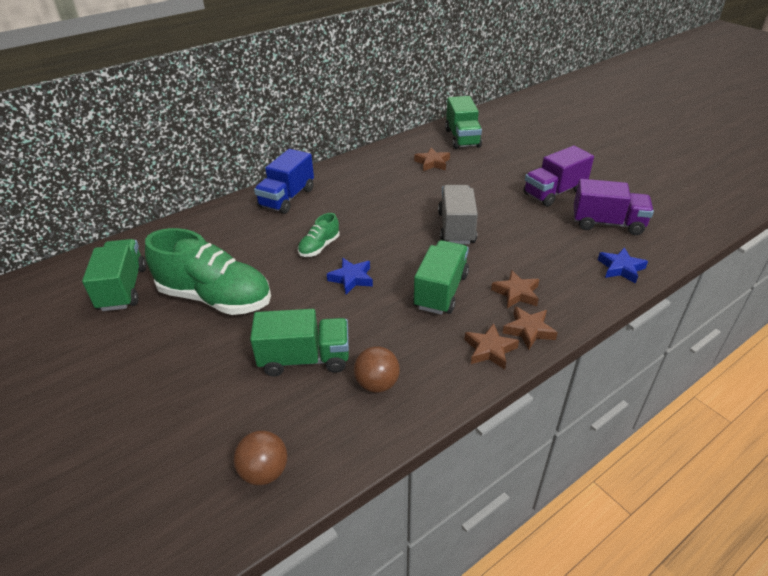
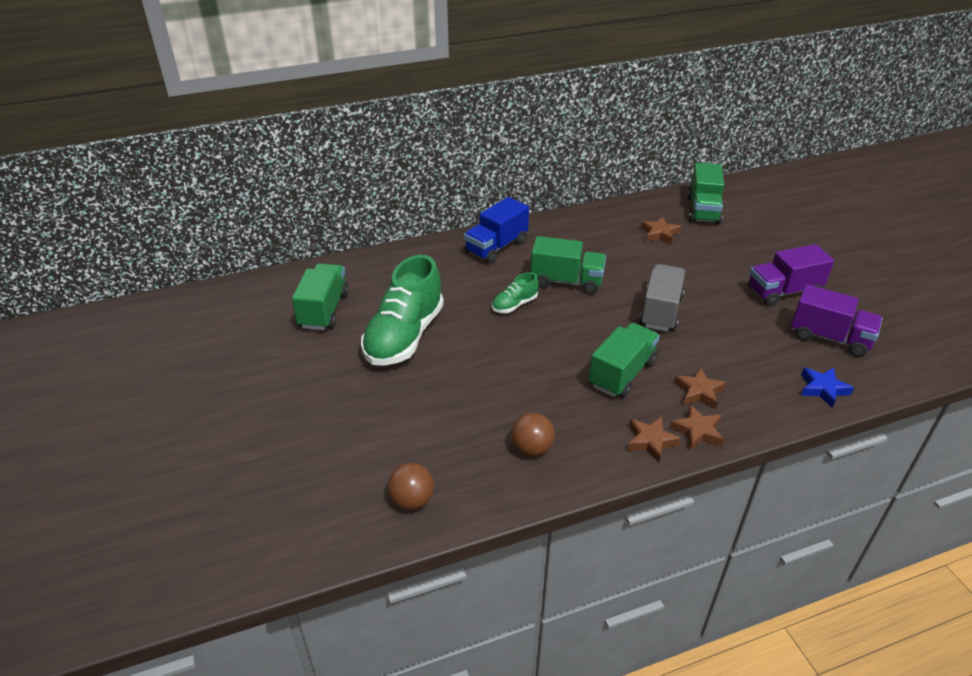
camera: 15 degrees right, 0 degrees up
(215, 298) = (404, 336): green shoe -> green shoe turned 75 degrees clockwise
(305, 359) = (472, 411): green truck -> green truck (566, 281)
(351, 278) = (537, 343): blue star -> none

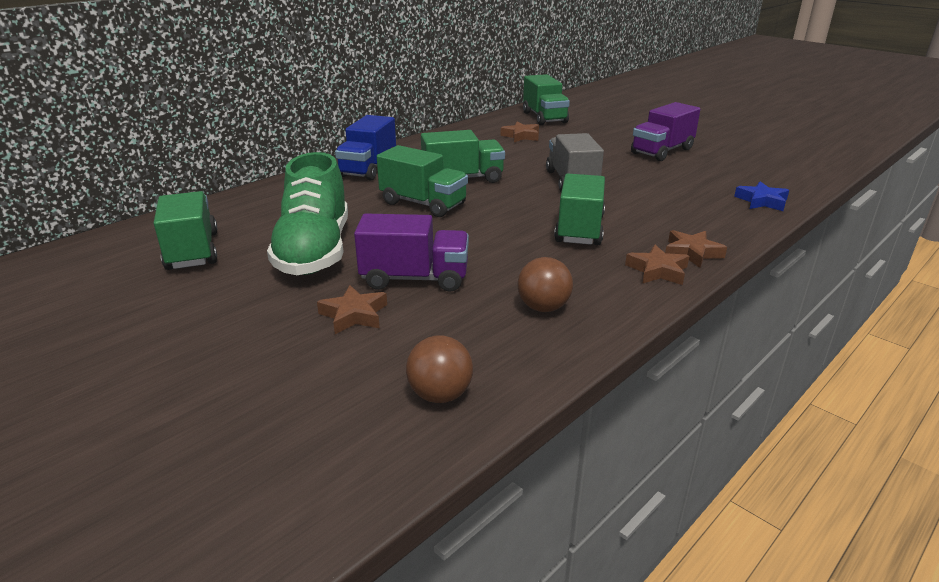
camera: 25 degrees left, 10 degrees down
(514, 305) = (423, 204): green shoe -> green truck
(699, 392) = (663, 226): brown star -> brown star (354, 315)
(829, 338) = (729, 170): purple truck -> purple truck (415, 278)

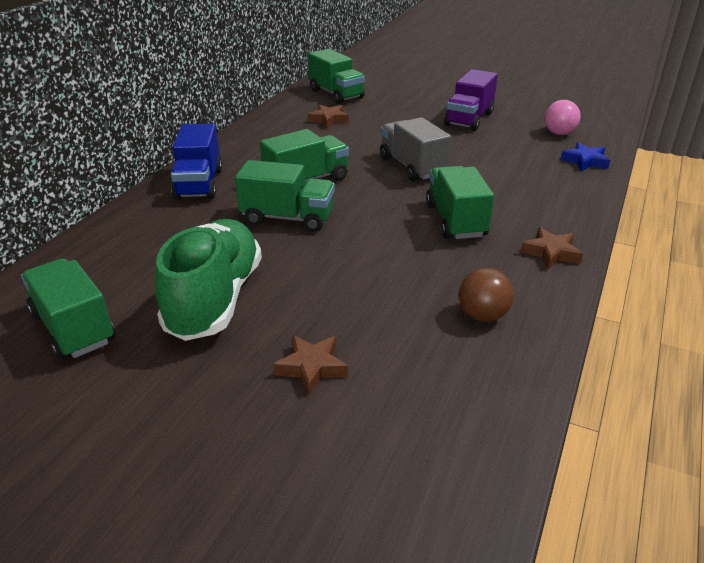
camera: 20 degrees left, 5 degrees up
(315, 251) = (215, 299): green shoe -> green shoe turned 150 degrees counterclockwise
(415, 278) = (342, 309): purple truck -> none
(440, 395) = (458, 437): brown ball -> none
(692, 253) = (566, 227): brown star -> none
(751, 174) = (559, 133): none -> pink ball

